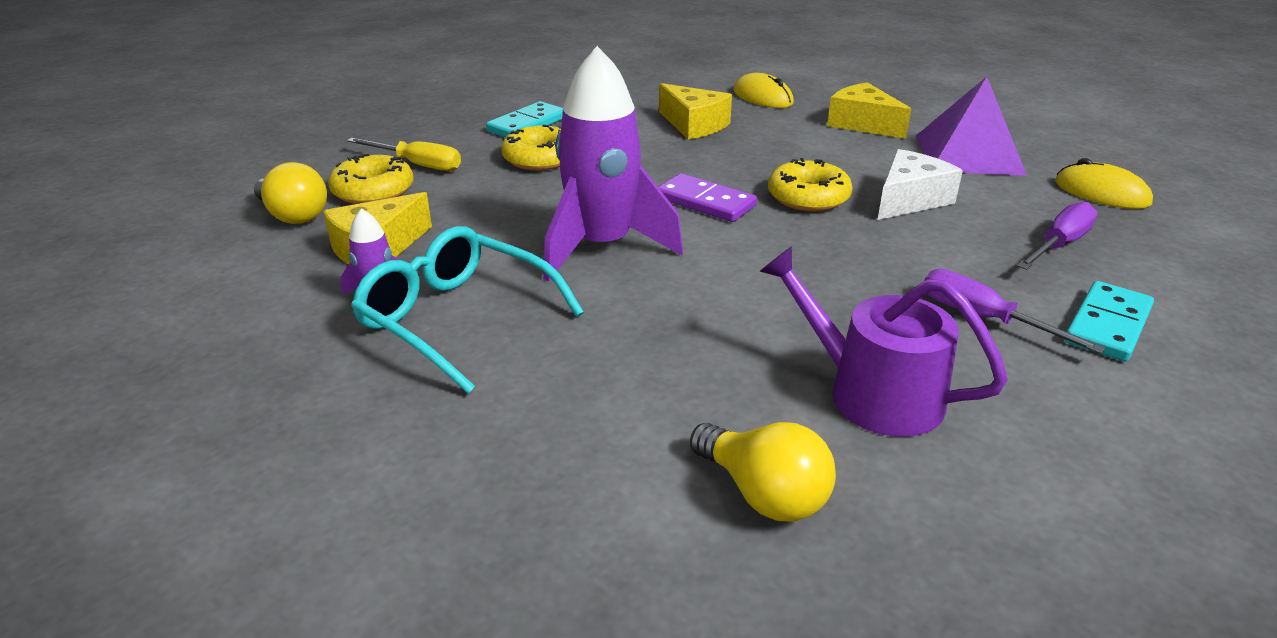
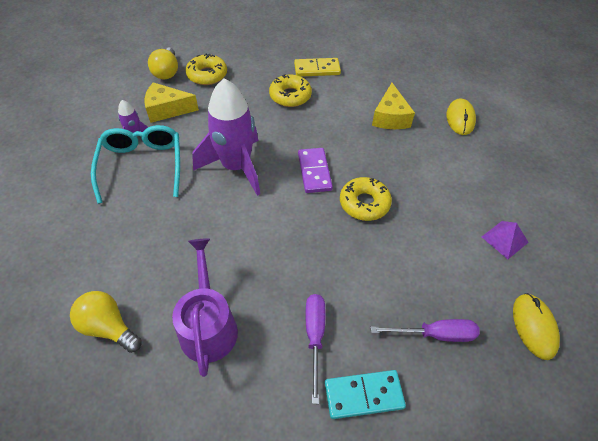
camera: 45 degrees right, 20 degrees up
(418, 165) = (241, 69): yellow screwdriver -> none
(527, 124) = (317, 69): turquoise domino -> yellow domino
(763, 494) = (109, 327): yellow light bulb -> yellow light bulb turned 120 degrees clockwise
(862, 124) = (482, 175): yellow cheese -> none
(909, 200) = (411, 243): white cheese -> none
(968, 154) = (504, 239): purple pyramid -> purple pyramid, size x0.51

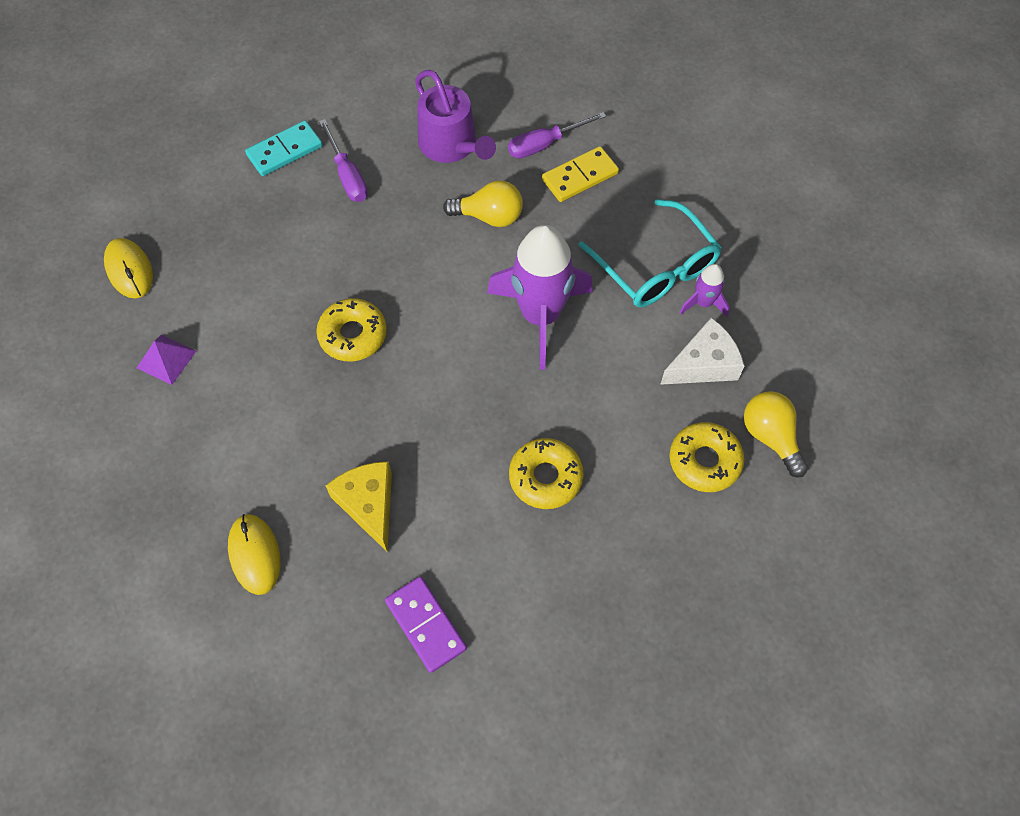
camera: 155 degrees right, 10 degrees up
(109, 327) = (539, 109): yellow light bulb -> yellow light bulb (489, 216)
(167, 109) = (703, 364): yellow cheese -> white cheese
(314, 172) = (436, 353): purple domino -> purple domino (425, 625)
(317, 69) = (537, 565): yellow domino -> yellow domino (580, 177)
(435, 334) = (231, 223): purple screwdriver -> purple screwdriver (545, 144)

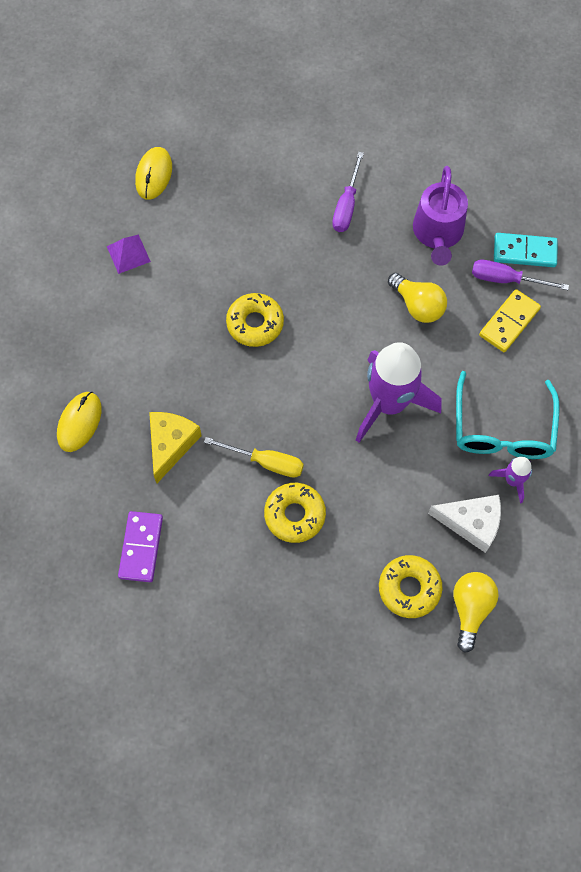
camera: 40 degrees right, 5 degrees up
(285, 151) = (320, 157): turquoise domino -> turquoise domino (524, 252)
(475, 450) = (266, 462): none -> yellow screwdriver
(580, 177) = (509, 322): yellow domino -> yellow domino turned 60 degrees counterclockwise

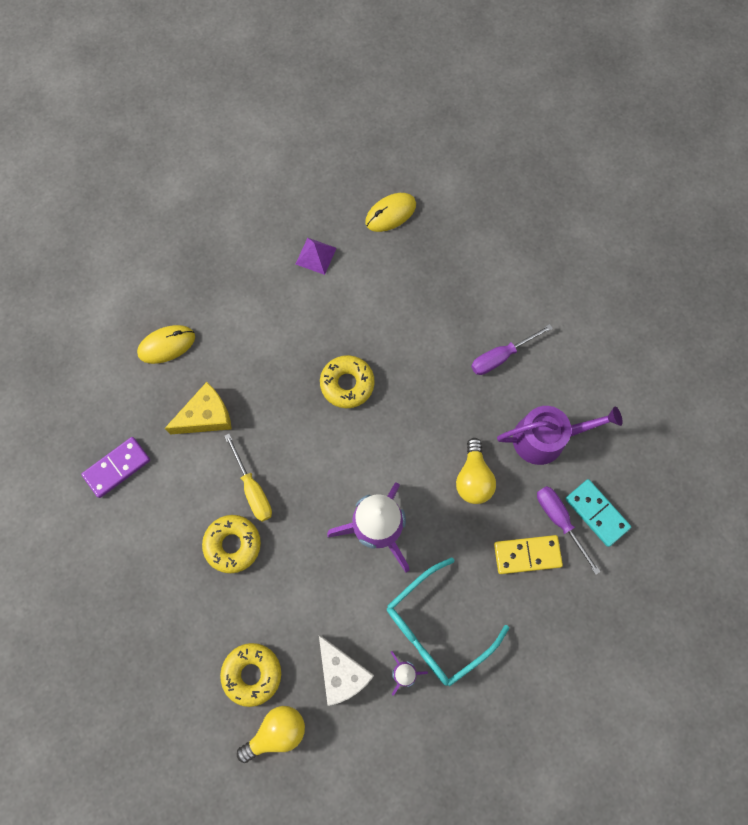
camera: 45 degrees right, 5 degrees up
(438, 233) = (546, 438): purple watering can -> purple watering can turned 150 degrees counterclockwise

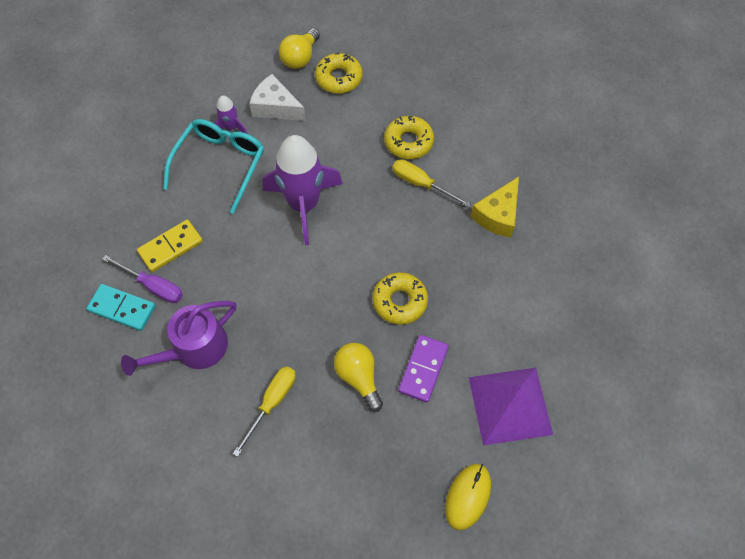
camera: 150 degrees right, 10 degrees down
(117, 467) = (534, 147): purple domino -> purple domino (423, 369)
(166, 345) = (575, 251): yellow mouse -> none
(316, 256) = (510, 405): purple pyramid -> purple pyramid, size x1.95
(473, 478) = (244, 282): yellow light bulb -> yellow light bulb (359, 377)
(501, 356) = (272, 403): purple screwdriver -> yellow screwdriver

